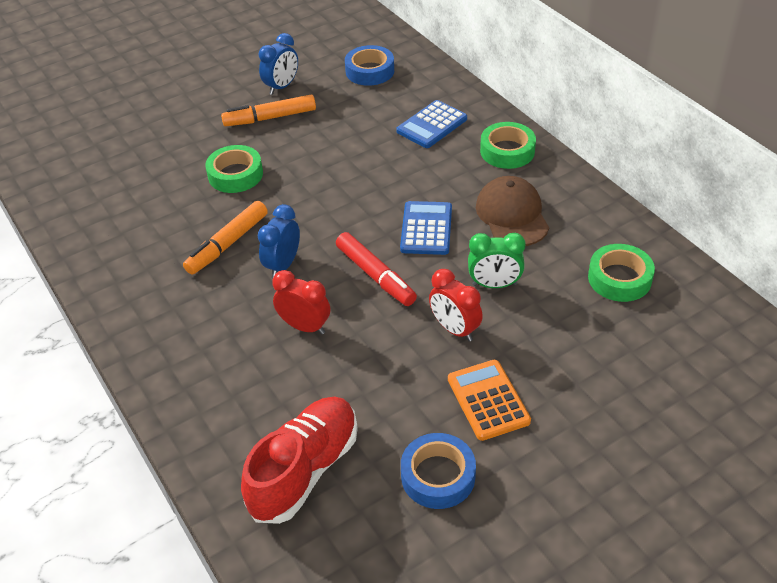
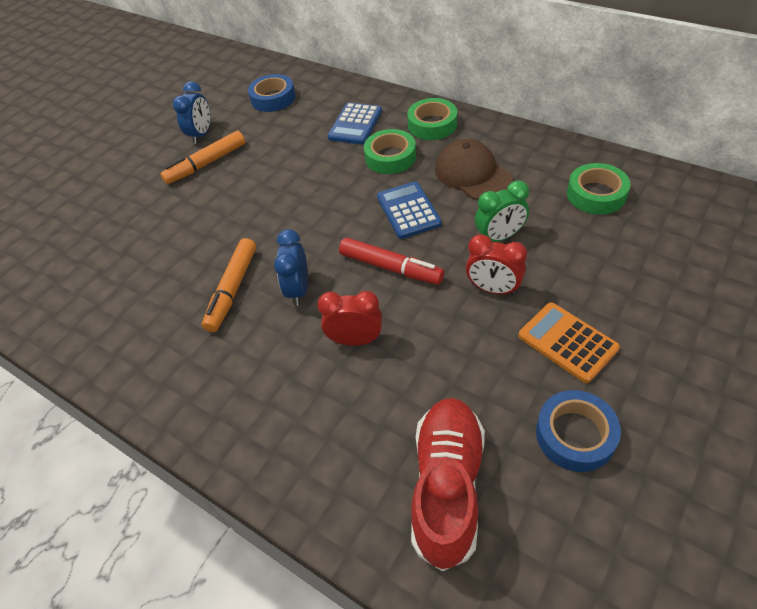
camera: 20 degrees left, 5 degrees up
(235, 175) = (203, 223): green tape -> green tape (390, 157)

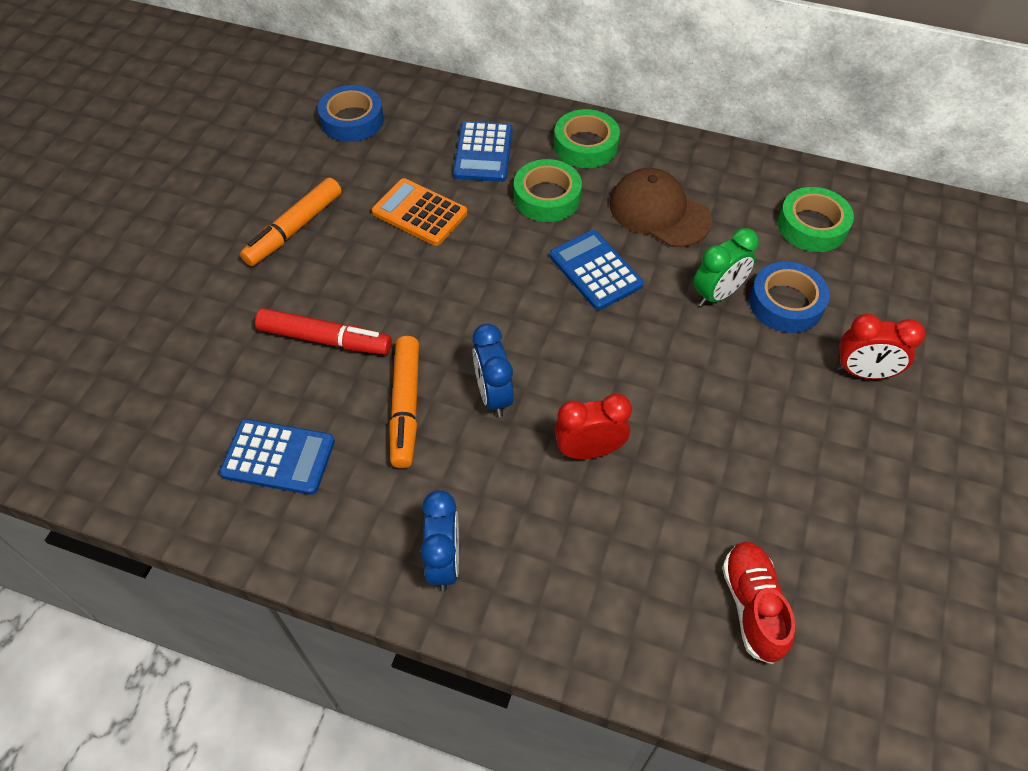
camera: 20 degrees left, 5 degrees up
(132, 312) = (278, 457): none -> blue calculator
(201, 135) = (268, 185): blue clock -> blue clock (444, 561)
(391, 267) = (599, 350): red marker -> red marker (325, 339)
(447, 486) = (752, 606): red shoe -> red shoe, size x0.64
(493, 289) = (730, 362): red clock -> red clock (863, 372)
(567, 342) = (831, 416): orange calculator -> orange calculator (419, 213)
(575, 435) = (869, 523): blue tape -> blue tape (786, 303)

